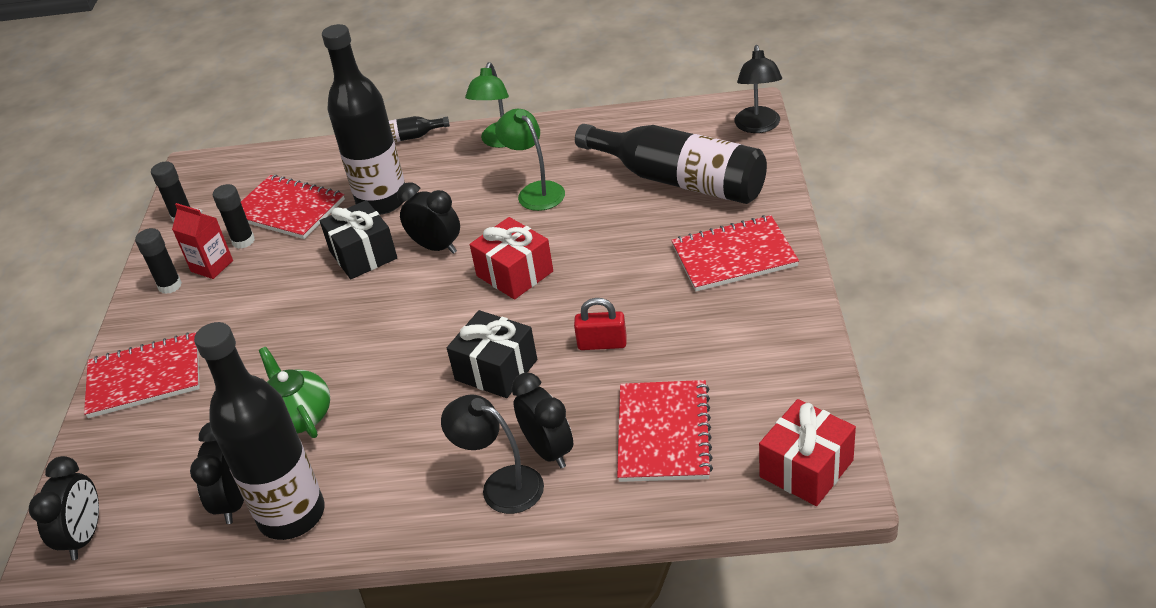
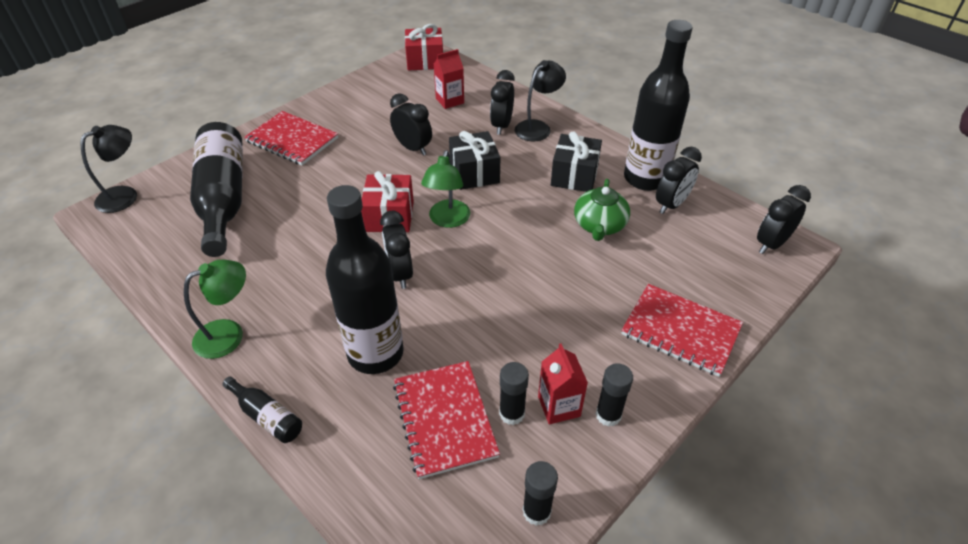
camera: 140 degrees left, 5 degrees up
(363, 255) = (447, 310): black gift -> black gift (574, 175)
(501, 485) = (537, 127): black lamp -> black lamp turned 120 degrees counterclockwise
(535, 191) = (289, 263): green lamp -> green lamp (447, 220)
(602, 344) = (413, 148): red padlock -> black clock
(664, 433) = (450, 101): red notebook -> red carton

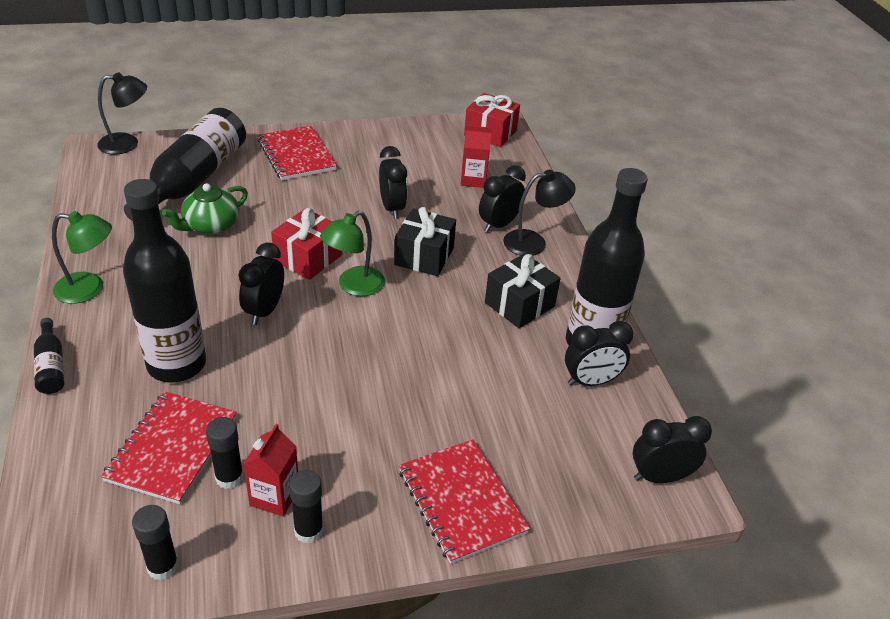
camera: 30 degrees right, 5 degrees down
(599, 225) = (492, 363): green teapot -> green teapot (210, 225)

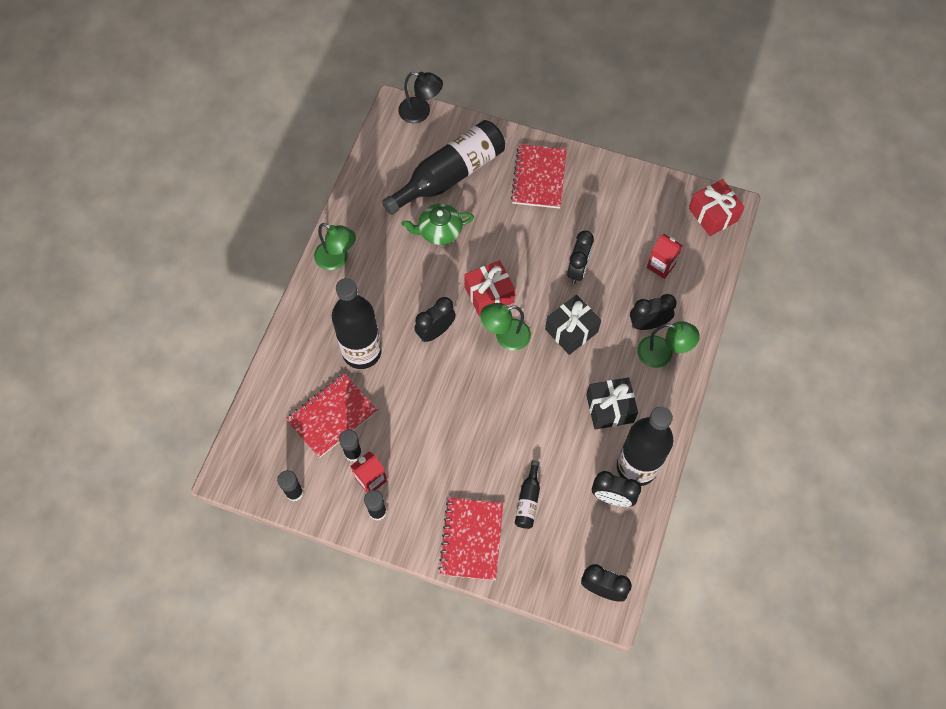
camera: 35 degrees right, 25 degrees up
(51, 366) = (291, 317): black bottle -> black bottle (528, 500)
(533, 242) = (662, 354): black lamp -> green lamp

